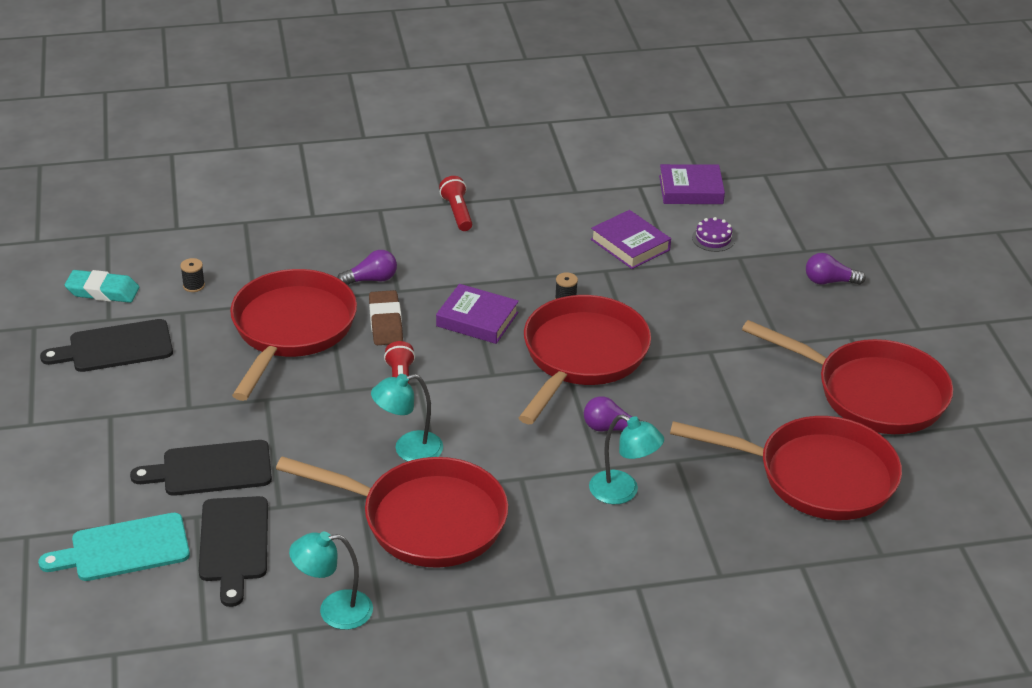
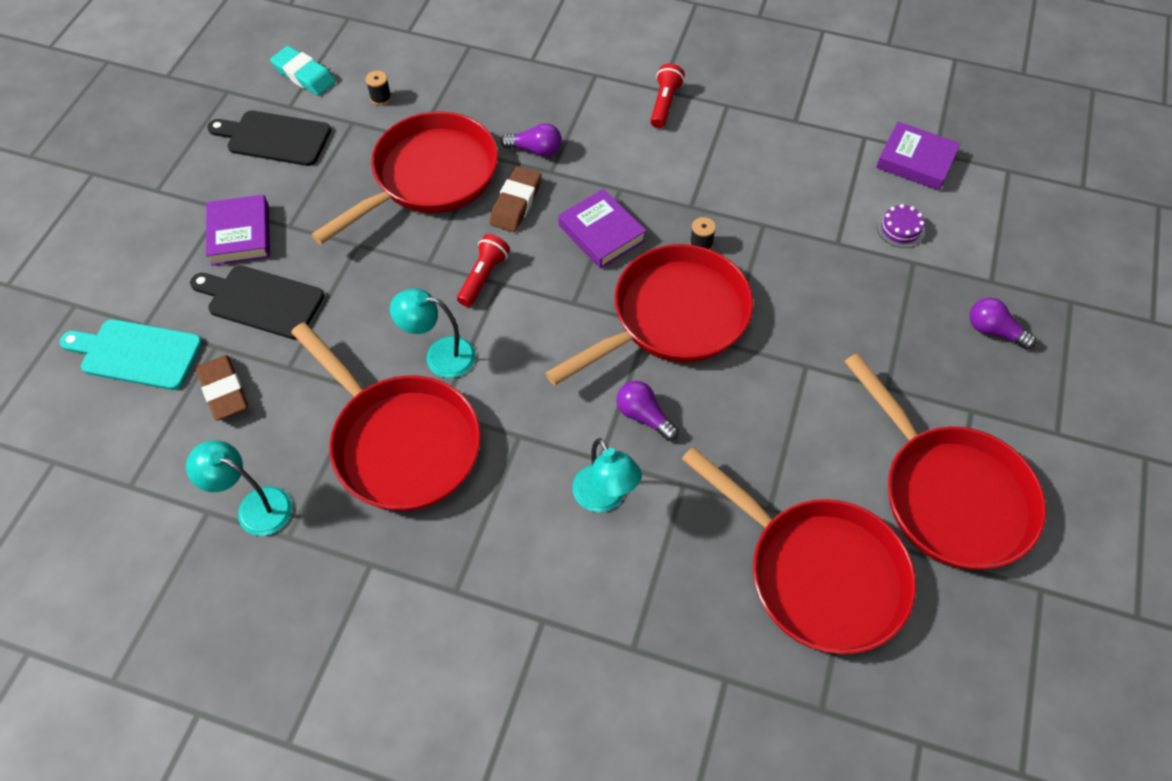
camera: 30 degrees right, 20 degrees up
(233, 544) = (224, 391): black cutting board -> brown eraser
(630, 244) = (809, 204): purple book -> purple book (240, 235)

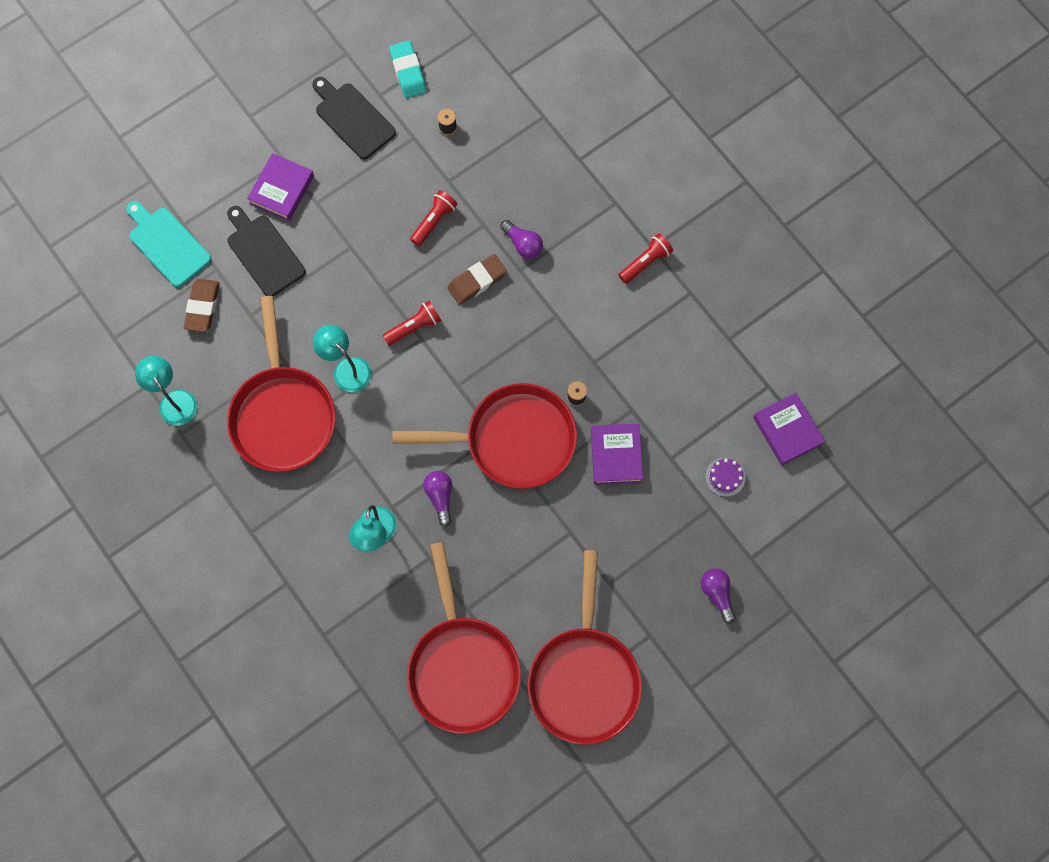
camera: 35 degrees right, 15 degrees up
(429, 177) = (434, 221): red pan -> red flashlight
(601, 233) = (516, 344): purple book -> purple book (616, 455)

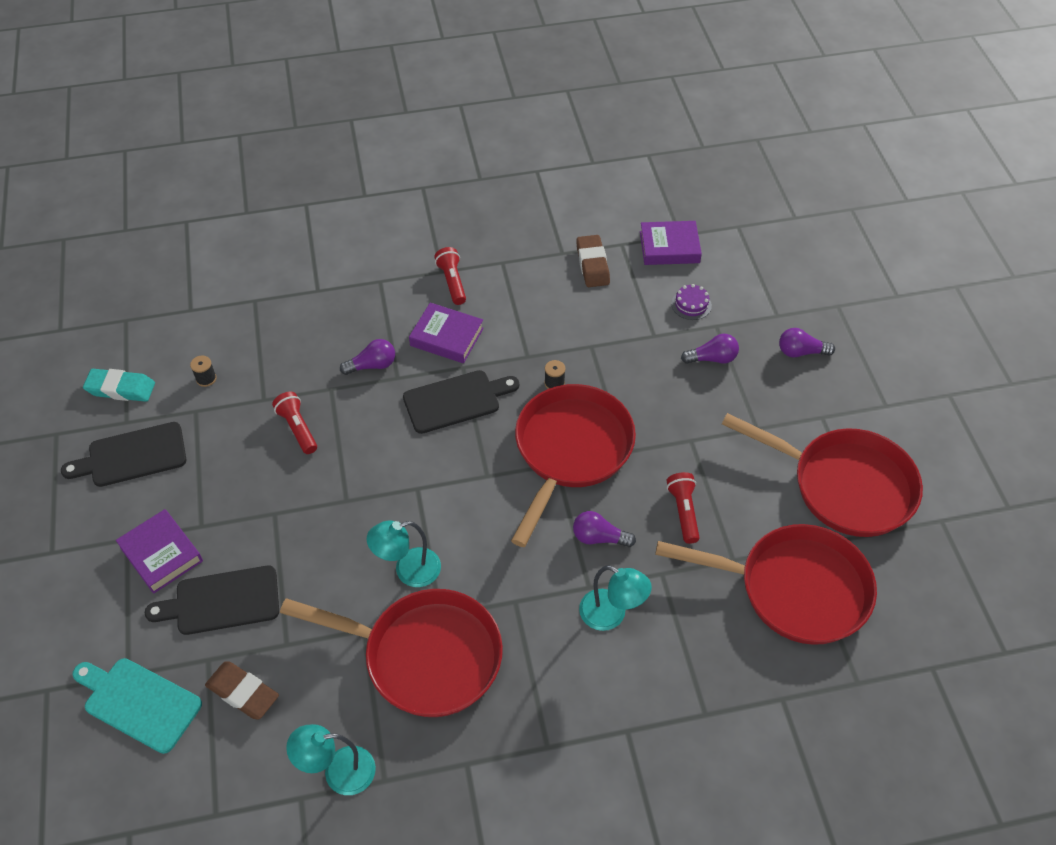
camera: 65 degrees left, 20 degrees down
(167, 244) = (139, 702): turquoise cutting board -> turquoise cutting board turned 45 degrees clockwise
(414, 327) = (400, 489): red flashlight -> red flashlight (683, 511)
(477, 281) = (386, 417): brown eraser -> brown eraser (592, 265)
(519, 327) = (456, 401): none -> black cutting board
(616, 455) = (629, 375): purple book -> purple book (446, 337)
(670, 518) = (712, 358): none -> purple light bulb

